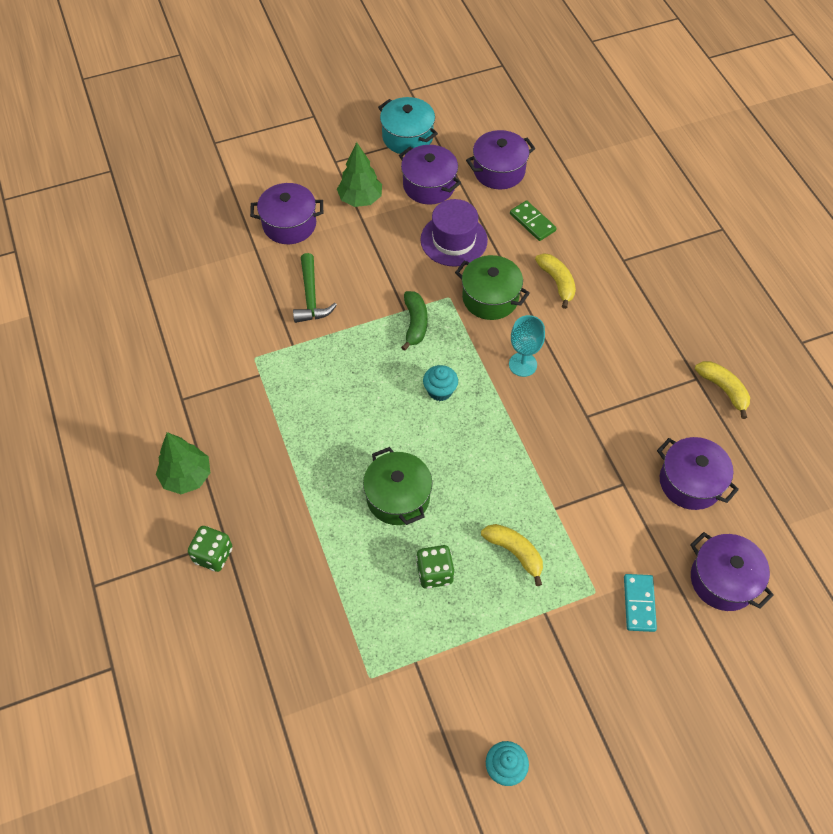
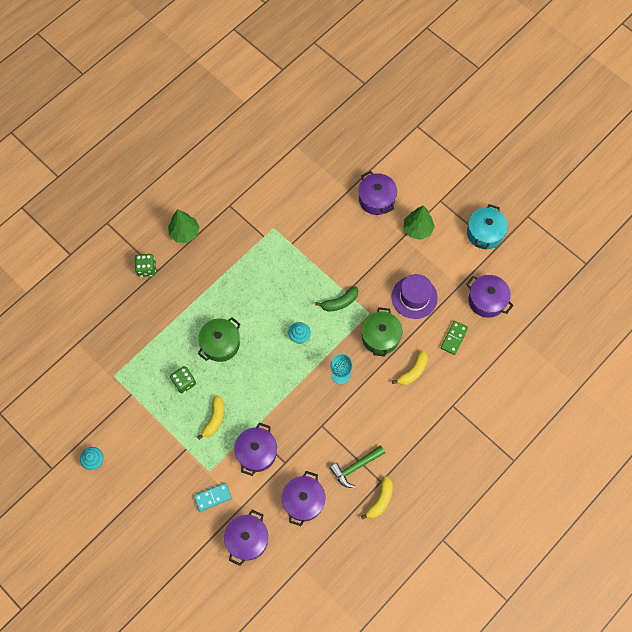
camera: 65 degrees right, 10 degrees up
(311, 297) = (329, 237): green hammer -> green hammer (355, 467)
(429, 185) = (450, 264): purple pot -> purple pot (256, 452)

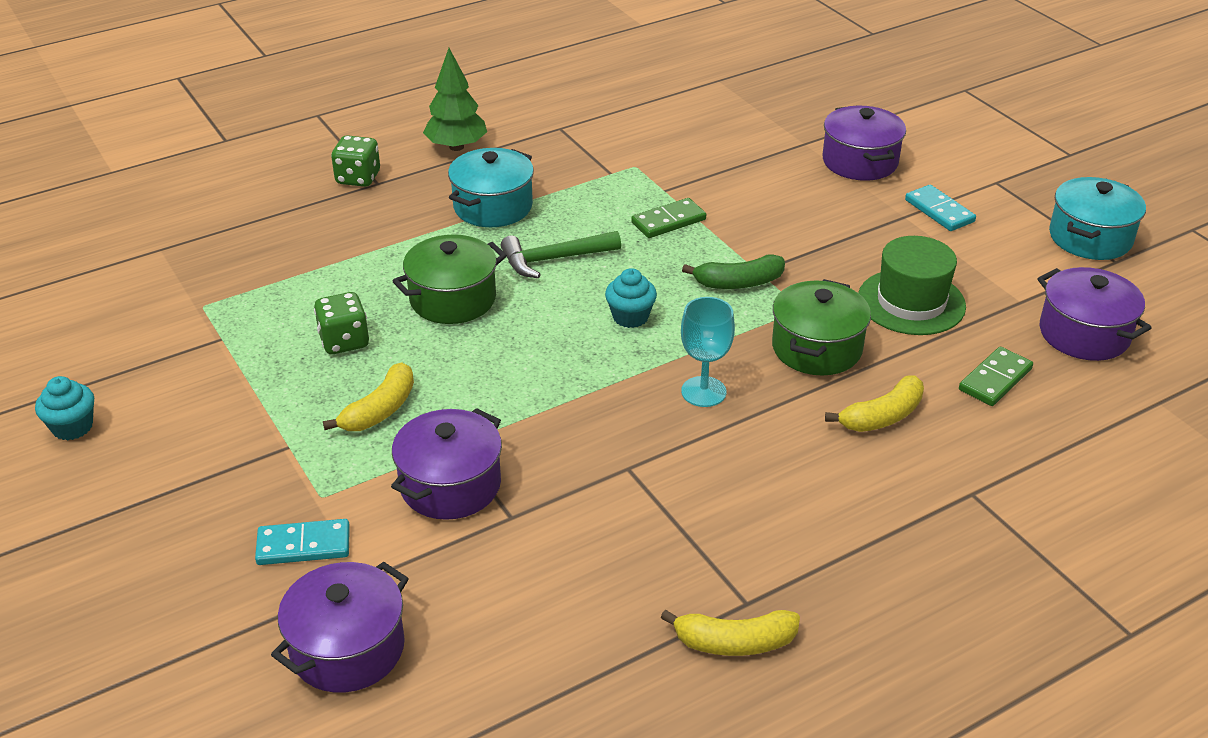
camera: 15 degrees right, 30 degrees down
(217, 275) = (493, 206): none -> turquoise pot
(299, 266) = (668, 221): none -> green domino
(303, 501) = (528, 600): purple pot -> none
(355, 467) = (687, 561): green hammer -> green hammer (553, 259)
(380, 500) = (734, 642): yellow banana -> yellow banana turned 45 degrees clockwise
(414, 297) = (911, 302): purple hat -> green hat
(417, 229) = (939, 211): green tree -> turquoise domino

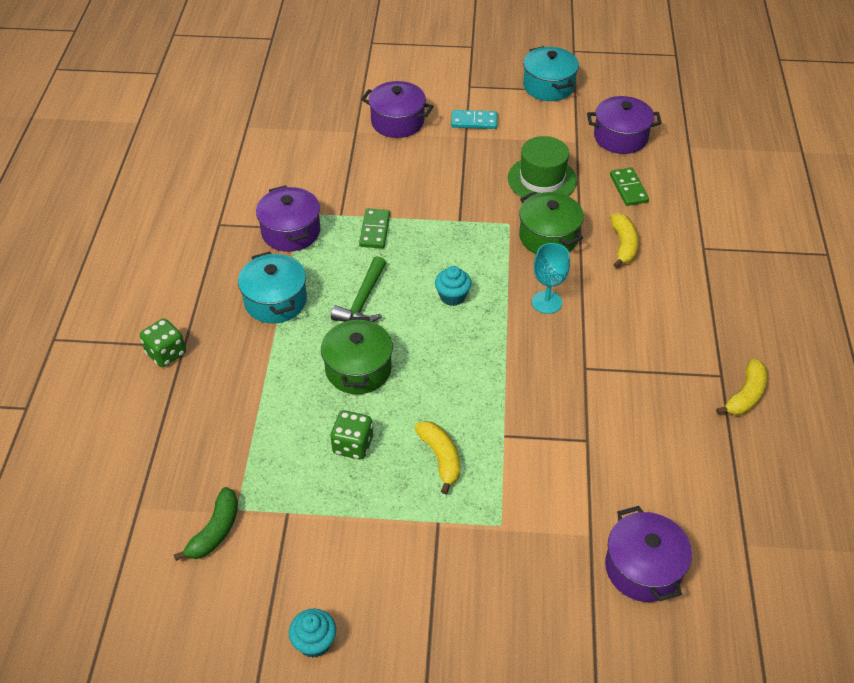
camera: 55 degrees left, 10 degrees up
(303, 545) = (539, 553): turquoise domino -> none
(450, 485) = (538, 455): purple pot -> purple pot (291, 232)
(456, 147) = (184, 285): green tree -> none
(738, 283) = (463, 234): green banana -> green banana (215, 531)

